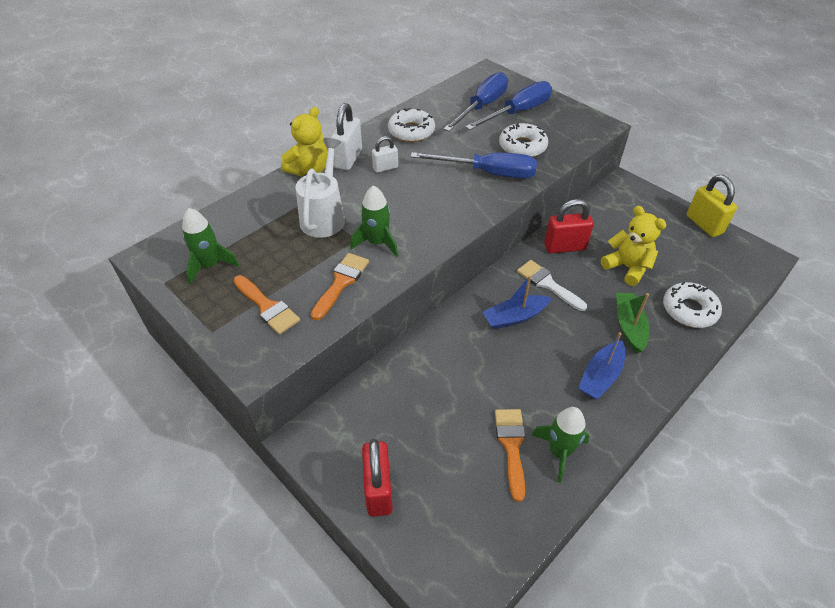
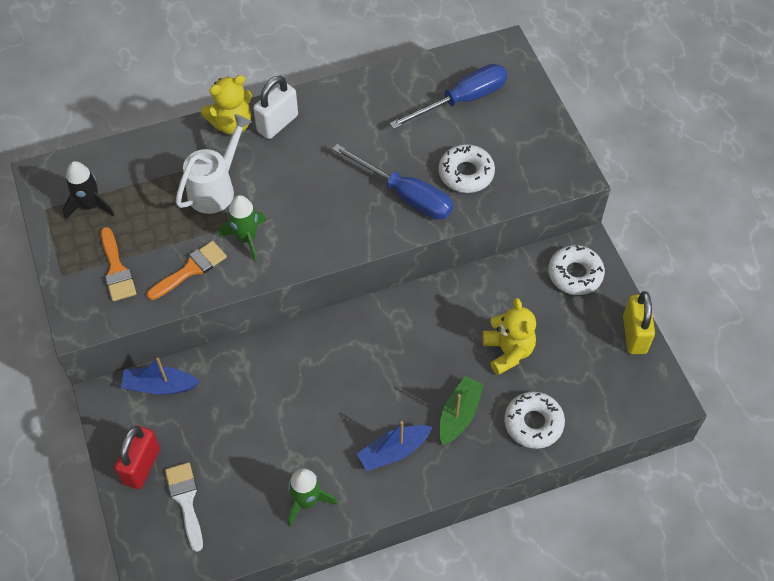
camera: 25 degrees right, 10 degrees up
(210, 265) = (90, 205): green rocket -> black rocket
(385, 168) = (307, 149): white padlock -> none
(411, 131) = (363, 109): white donut -> white donut (575, 274)
(511, 446) = (270, 478): orange brush -> none
(515, 317) = (356, 359): blue boat -> blue boat (159, 386)
(517, 112) = (495, 123): blue screwdriver -> none
(547, 284) = (413, 337): white brush -> white brush (186, 500)
(564, 247) = (461, 302): red padlock -> none

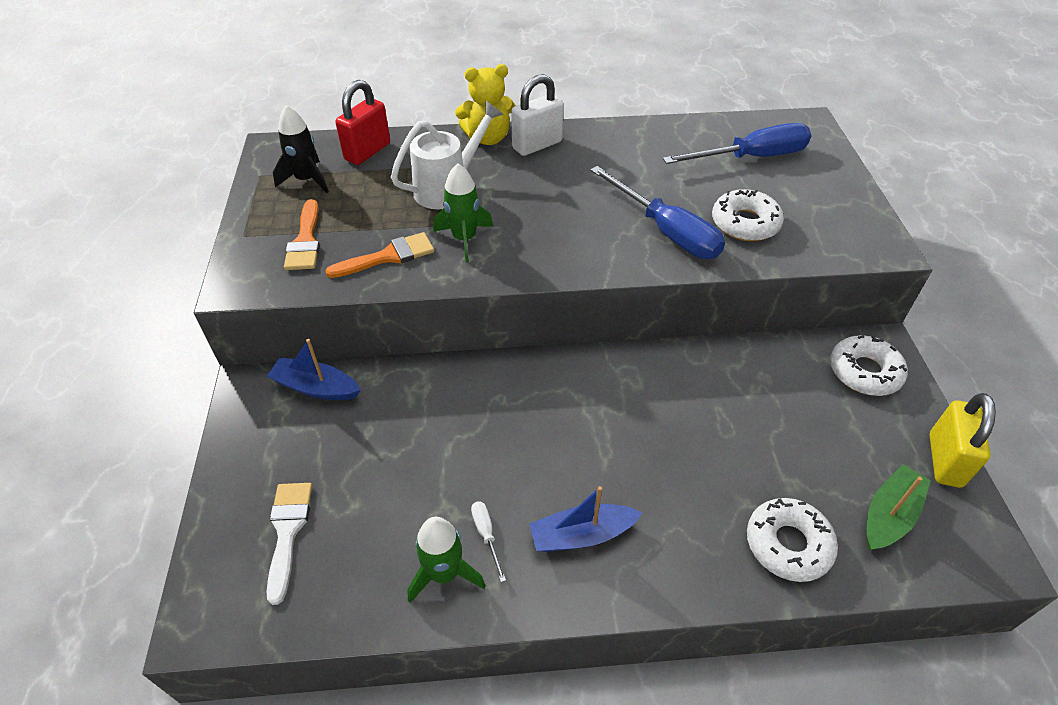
camera: 15 degrees right, 10 degrees down
(142, 466) = (253, 474): red padlock -> red padlock (367, 152)
(327, 468) = (486, 535): none -> white screwdriver
(459, 414) = (683, 508): green boat -> green boat (889, 515)
(508, 351) = (763, 443): yellow teddy bear -> none

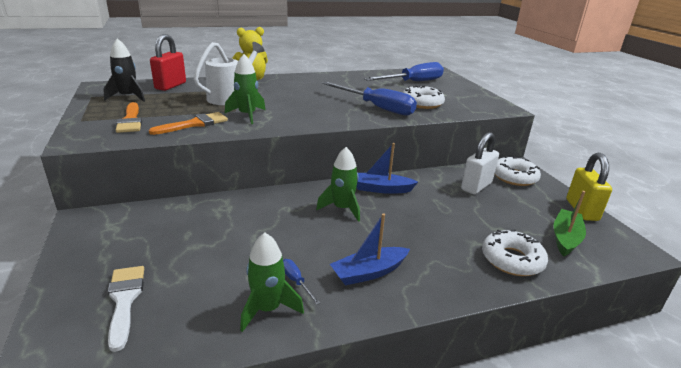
camera: 15 degrees left, 20 degrees down
(316, 387) = (141, 215): blue boat -> blue boat (381, 189)
(486, 535) = (296, 281): white screwdriver -> blue screwdriver
(537, 145) = (283, 81): white padlock -> white padlock (476, 186)
(577, 409) = (342, 209): none -> green rocket

